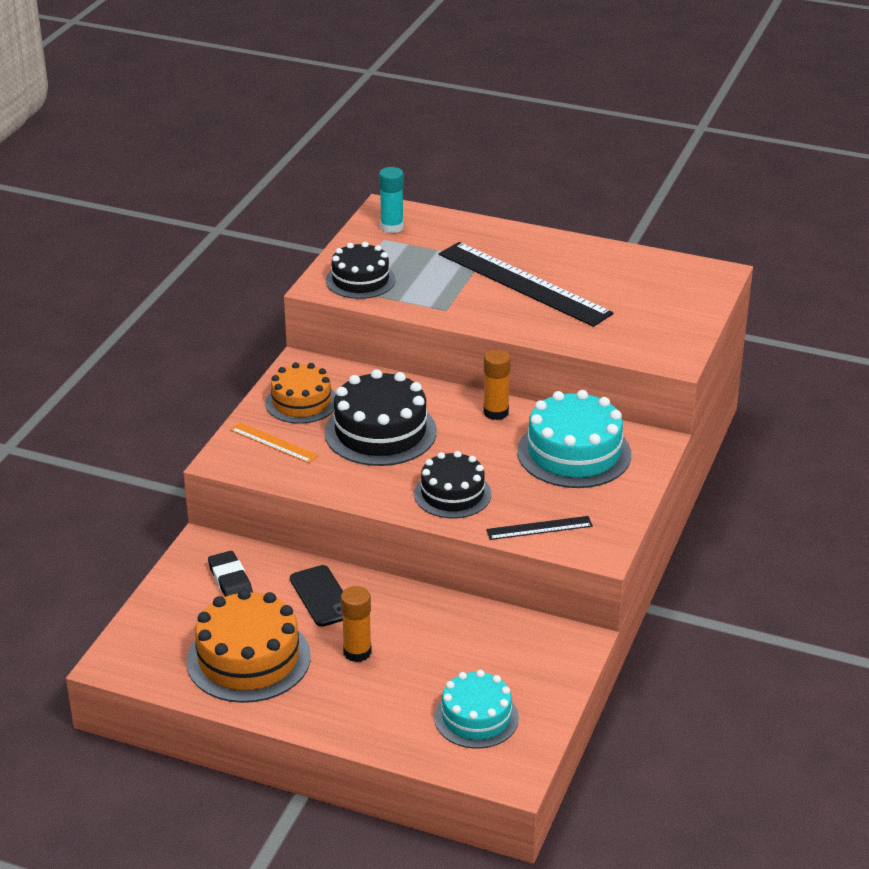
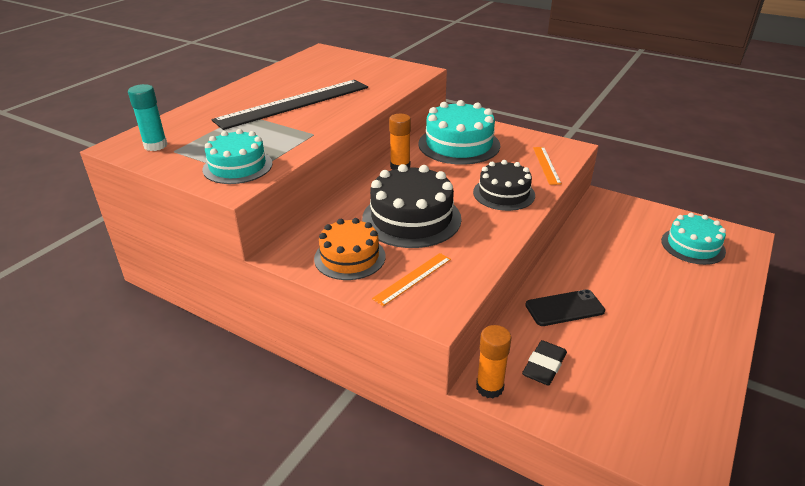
camera: 80 degrees left, 0 degrees up
(230, 580) = (544, 366): black eraser -> black eraser turned 45 degrees counterclockwise
(248, 659) = (656, 360): orange cake -> none
(357, 652) = (634, 294): orange glue stick -> orange glue stick (489, 387)
(360, 280) = (237, 166): black cake -> turquoise cake
(539, 528) = (546, 165): black ruler -> orange ruler

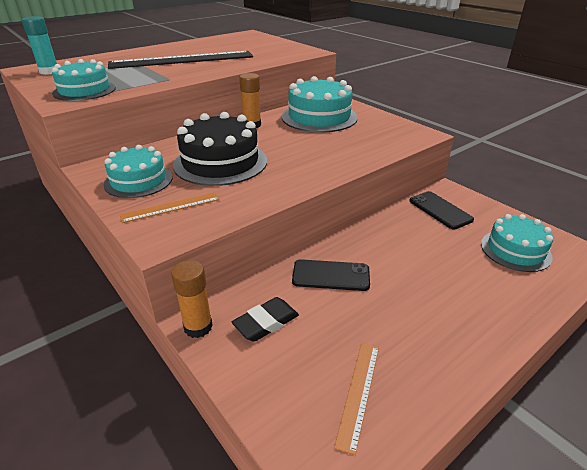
camera: 20 degrees right, 0 degrees up
(350, 257) = (138, 181): orange cake -> turquoise cake
(504, 193) = (322, 158): black cake -> none
(546, 165) = (385, 143): orange ruler -> orange ruler (358, 393)
(610, 221) = (440, 210): none -> black phone

